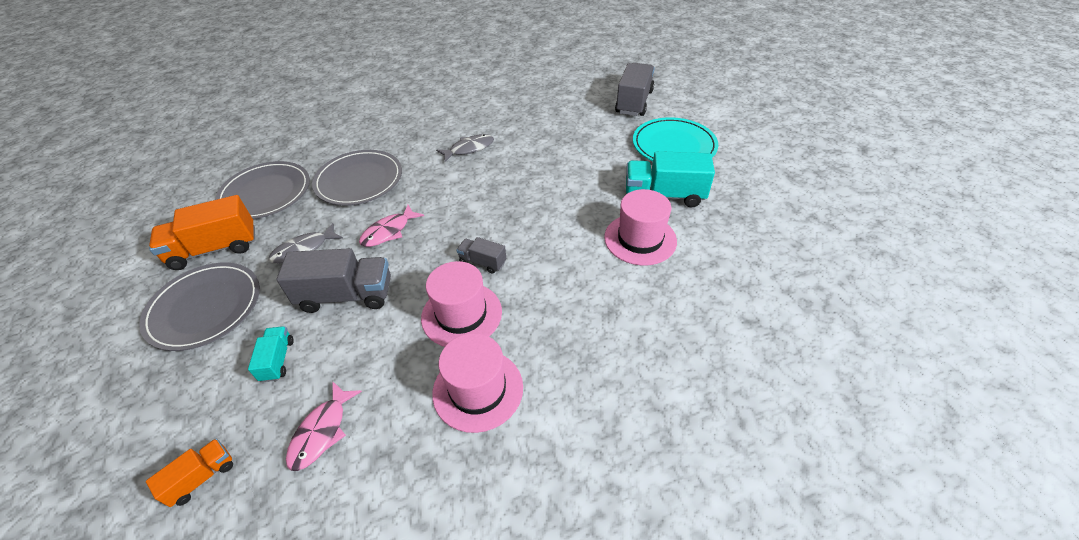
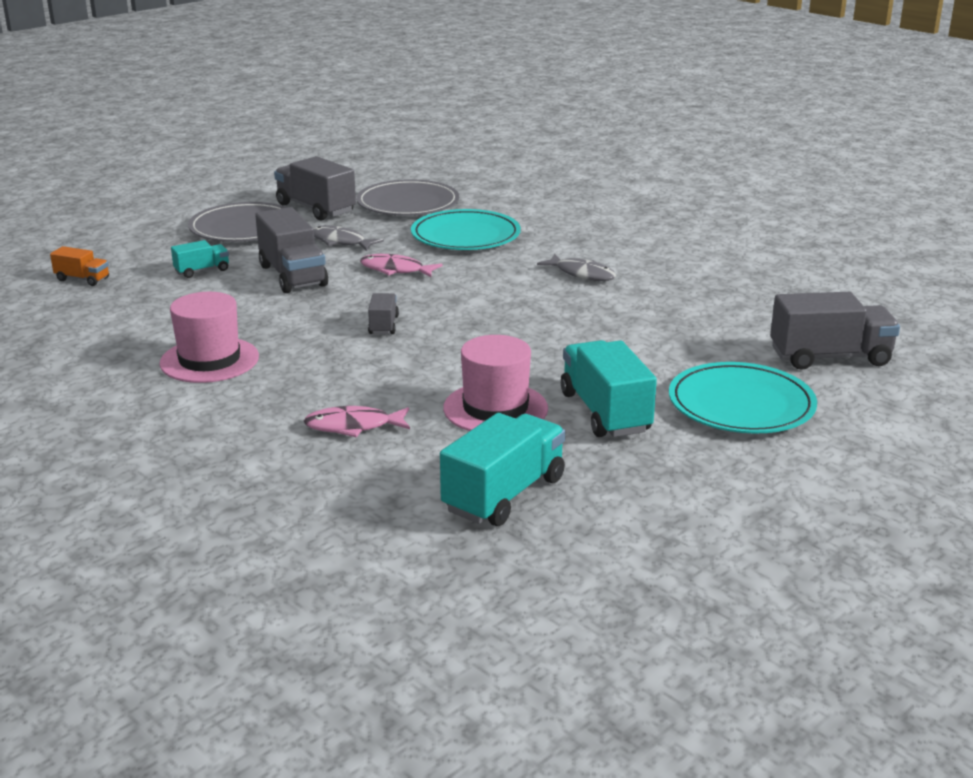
camera: 65 degrees right, 20 degrees down
(215, 249) = (316, 208): orange truck -> grey truck
(321, 432) = (137, 308): pink fish -> pink fish (353, 426)
(359, 180) = (465, 235): grey plate -> turquoise plate
(461, 314) = (300, 332): pink hat -> none
(752, 265) = (504, 494): none -> turquoise truck

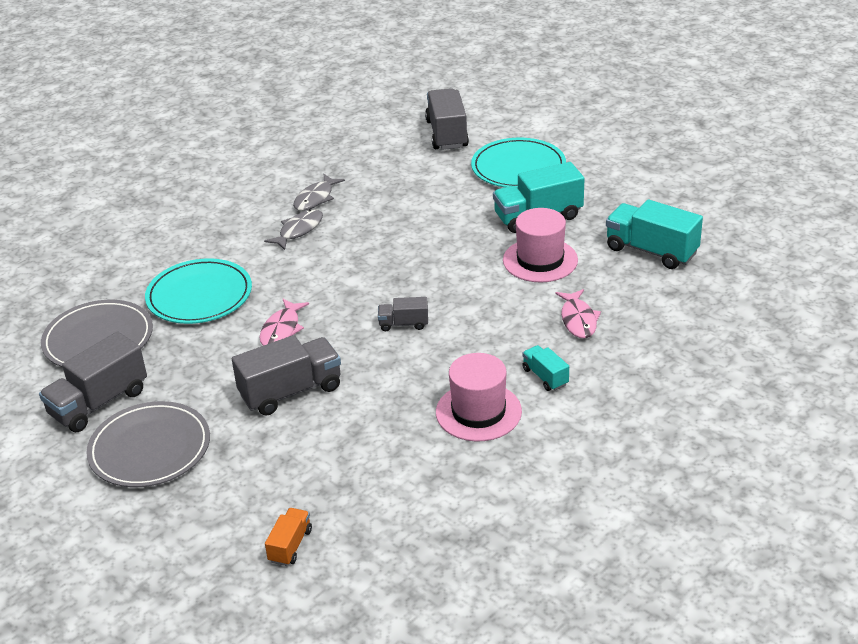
camera: 90 degrees left, 10 degrees up
(202, 271) = (273, 457): turquoise truck -> turquoise truck (545, 377)
(340, 242) = (204, 372): grey fish -> grey fish (316, 198)

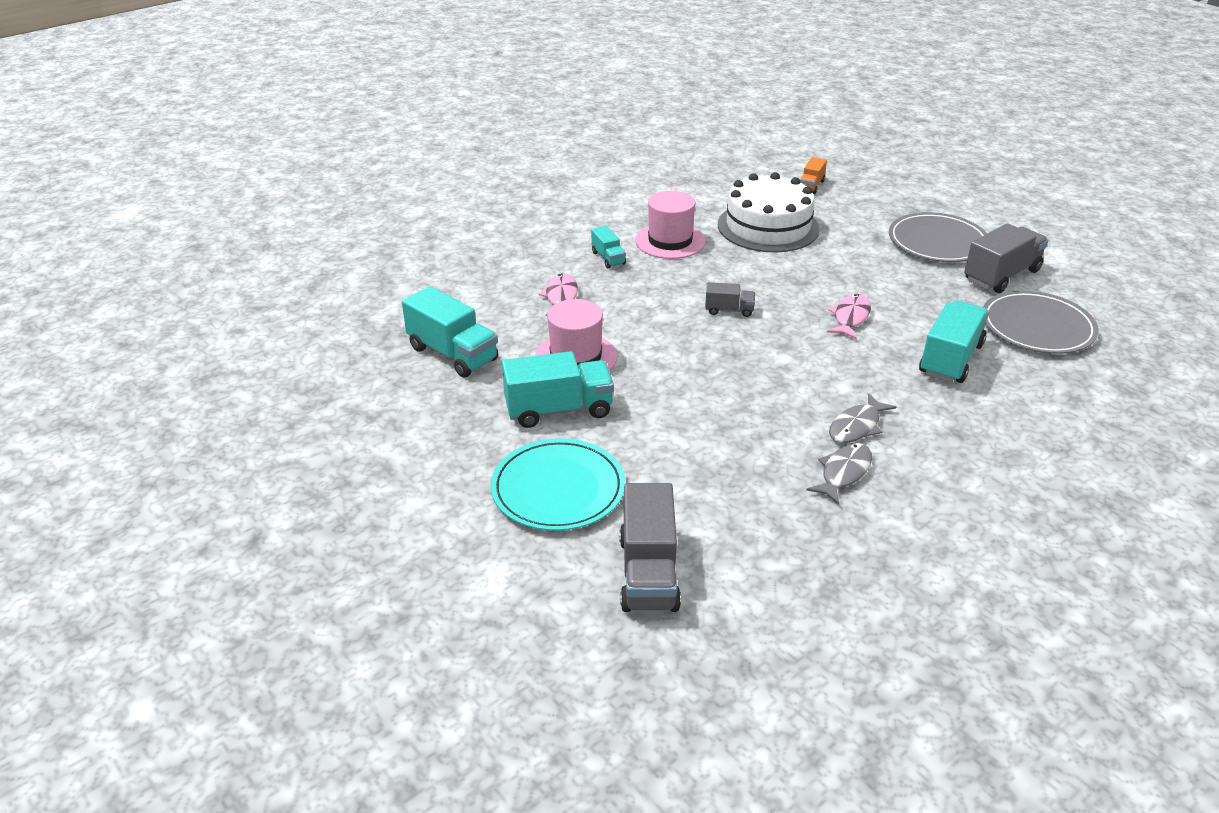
camera: 175 degrees left, 0 degrees up
(199, 296) = (950, 359): turquoise plate -> turquoise truck
(291, 391) = (830, 268): grey truck -> none
(358, 451) = (768, 226): none -> white cake

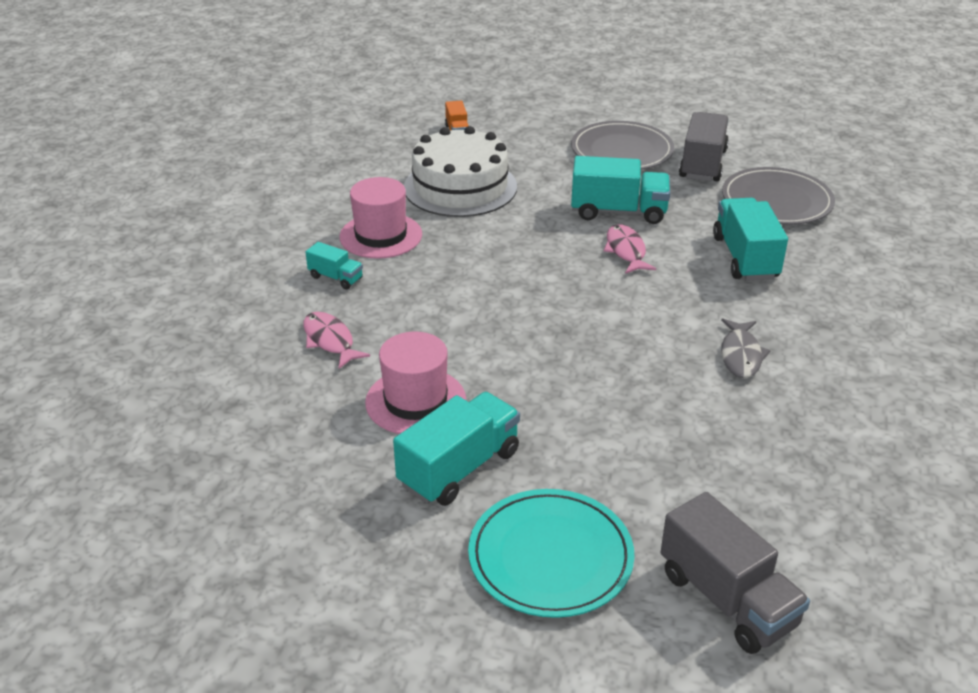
camera: 35 degrees left, 0 degrees up
(453, 354) = (275, 458): turquoise truck -> turquoise truck (618, 212)
(729, 310) = (513, 287): grey truck -> none
(843, 473) = (777, 405): grey fish -> none

